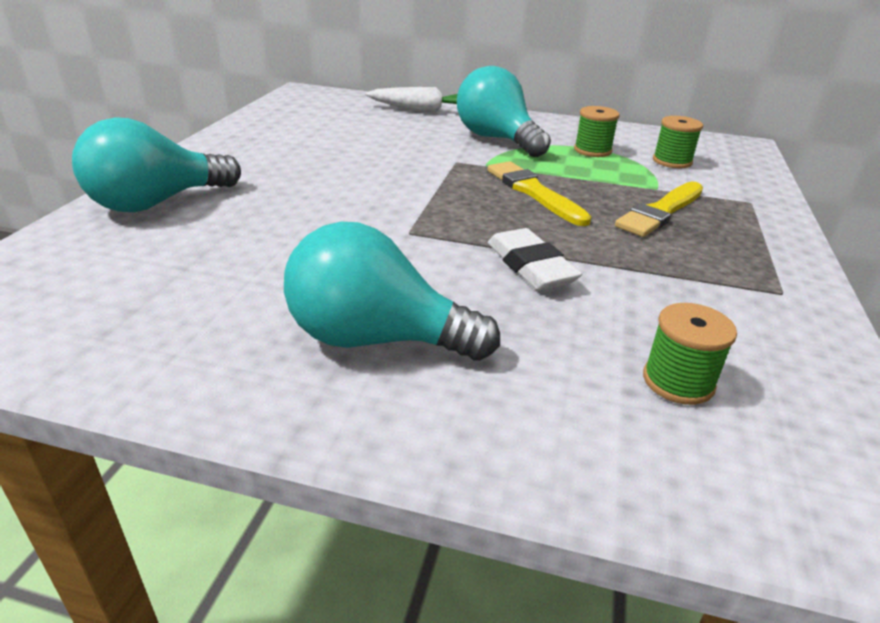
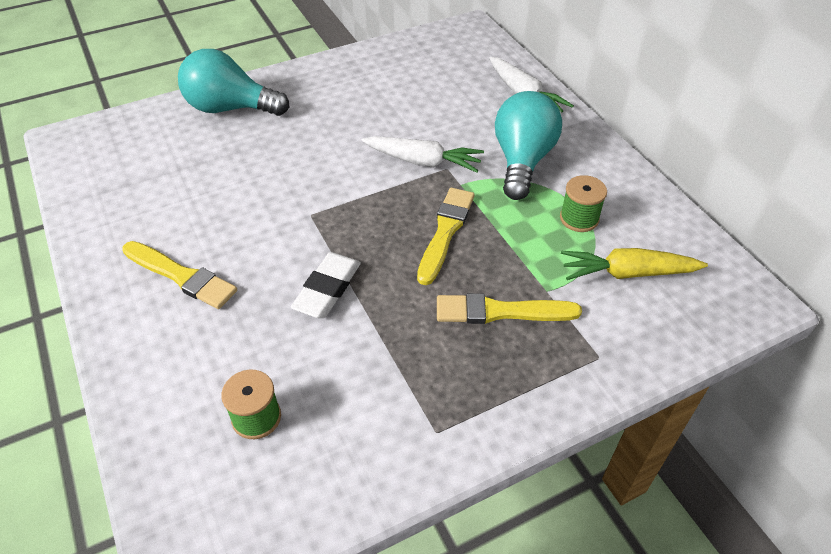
camera: 50 degrees right, 15 degrees up
(376, 339) = (181, 276): turquoise light bulb -> yellow brush
(430, 165) = (423, 161): none -> white carrot
(672, 161) = (627, 273): green spool -> yellow carrot

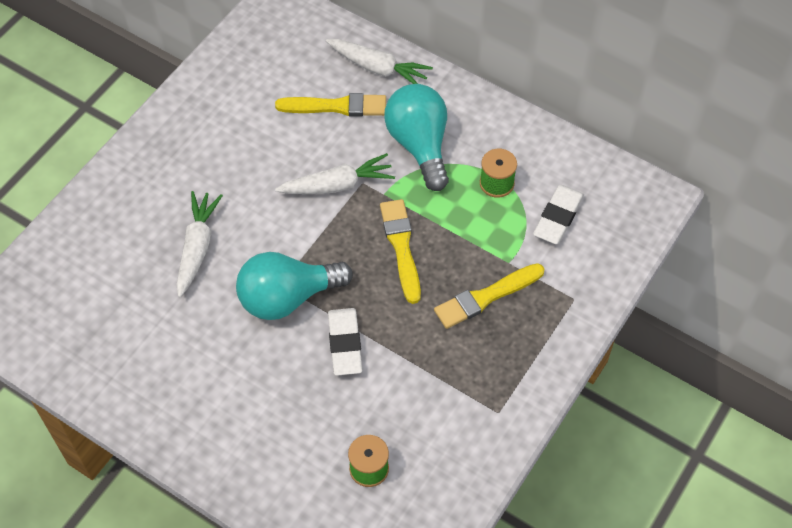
camera: 30 degrees left, 10 degrees up
(181, 276) = (219, 392): yellow brush -> yellow brush (336, 106)
(230, 108) = (118, 207): turquoise light bulb -> turquoise light bulb (287, 297)
(266, 159) = (197, 247): none -> white carrot
(627, 273) = (558, 217): yellow carrot -> white eraser

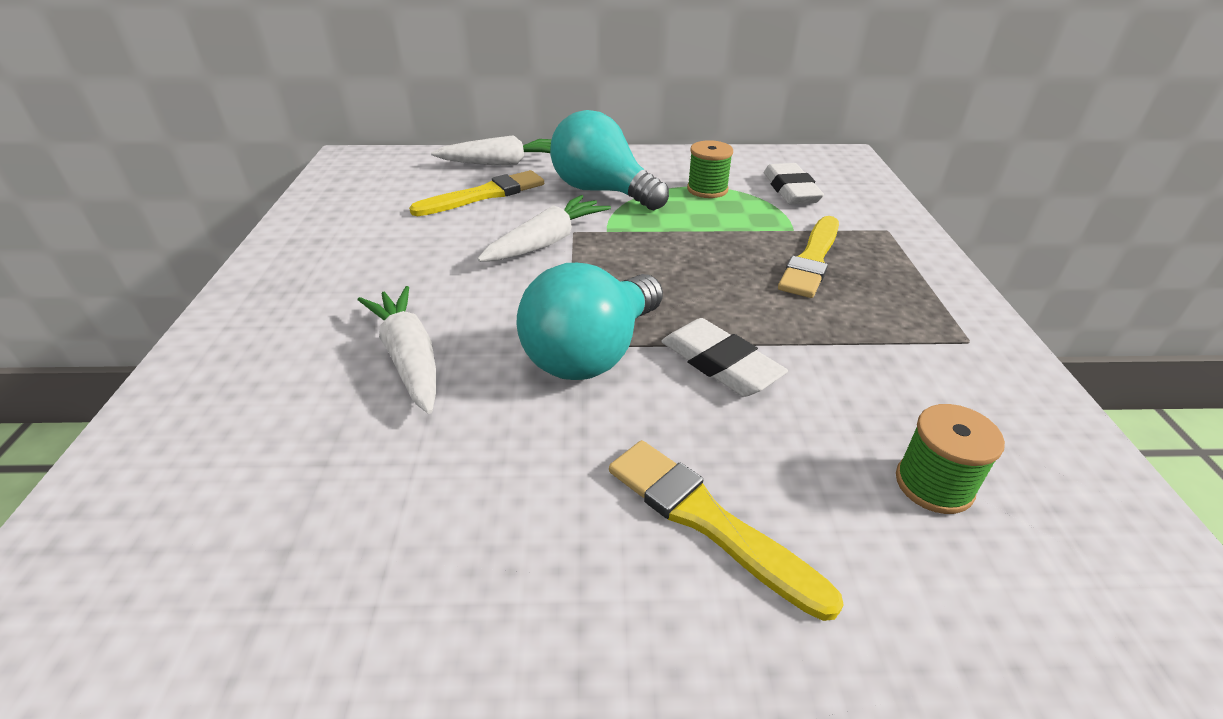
camera: 35 degrees left, 20 degrees down
(401, 247) = (675, 259): yellow brush -> yellow brush (708, 521)

